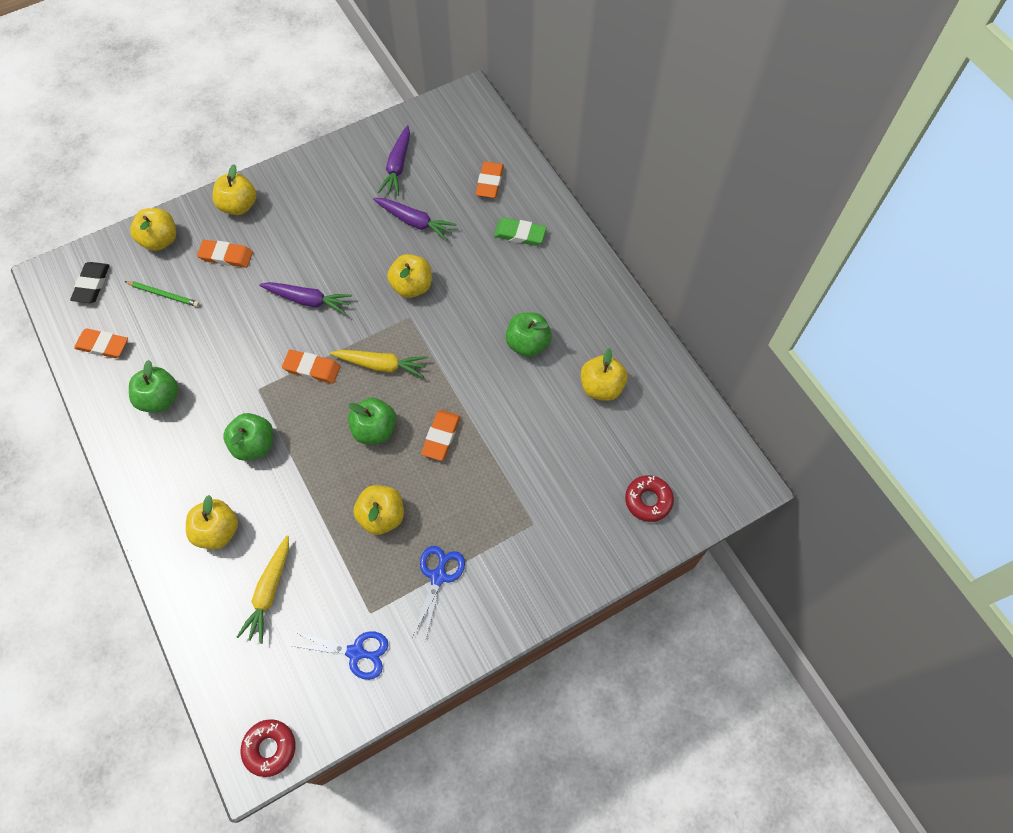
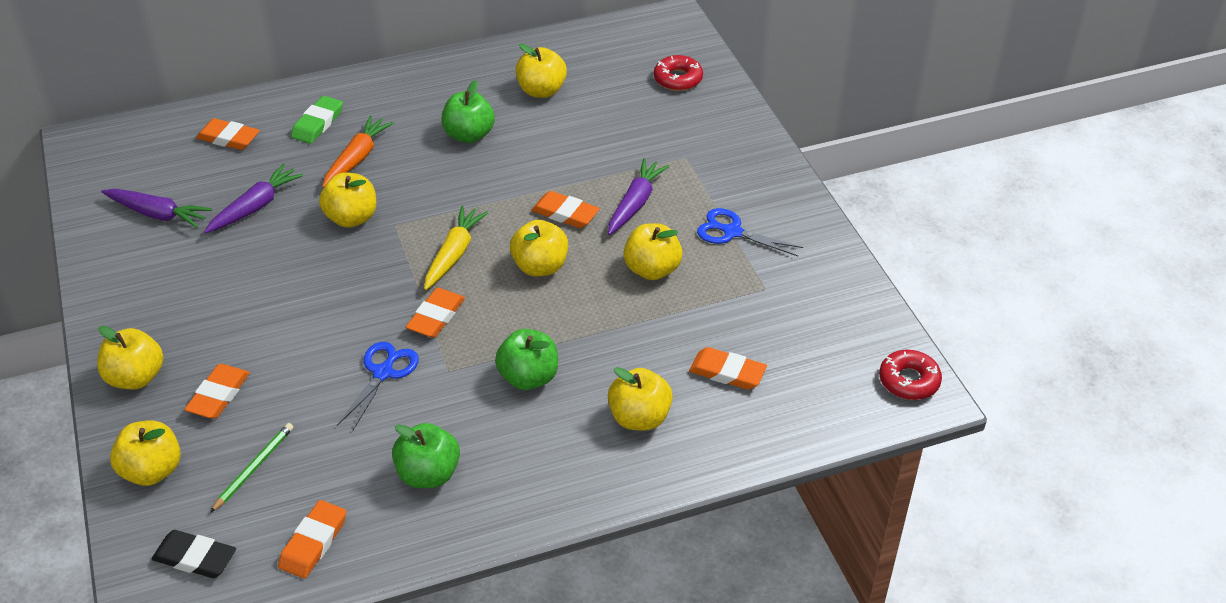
camera: 80 degrees left, 20 degrees down
(269, 592) = (727, 372): yellow carrot -> orange eraser
(308, 300) = (330, 314): purple carrot -> purple carrot (635, 203)
(356, 652) = (808, 303): blue scissors -> blue scissors (383, 372)
(375, 430) = (540, 266): green apple -> yellow apple
(482, 272) = (357, 158): none -> orange carrot

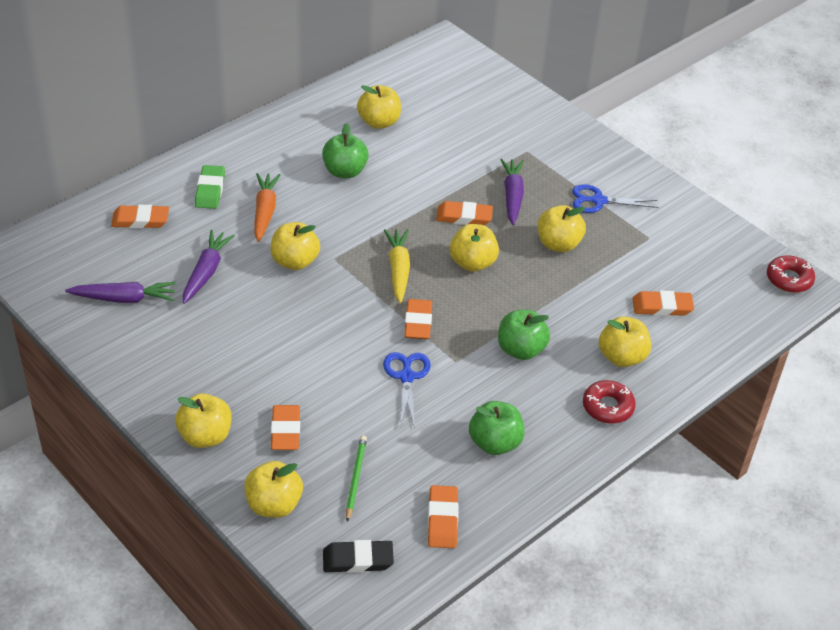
camera: 25 degrees left, 0 degrees up
(678, 79) = (480, 90): red donut -> red donut (608, 407)

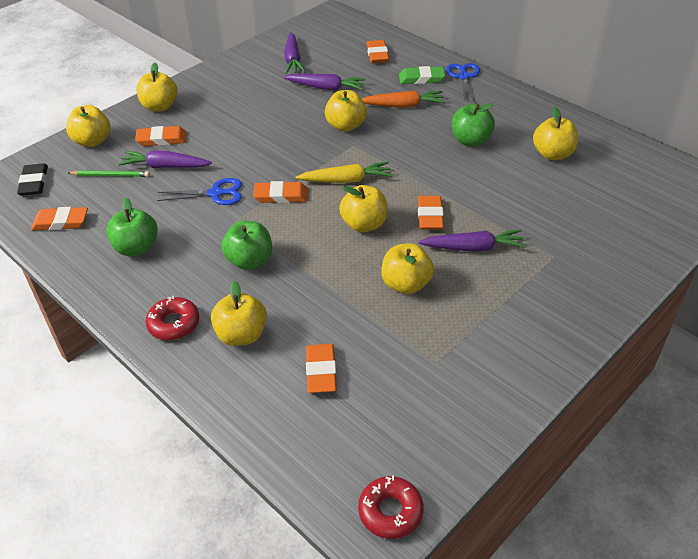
camera: 90 degrees right, 0 degrees up
(346, 424) = (165, 167): none -> purple carrot
(598, 201) = (488, 316): blue scissors -> blue scissors (463, 77)

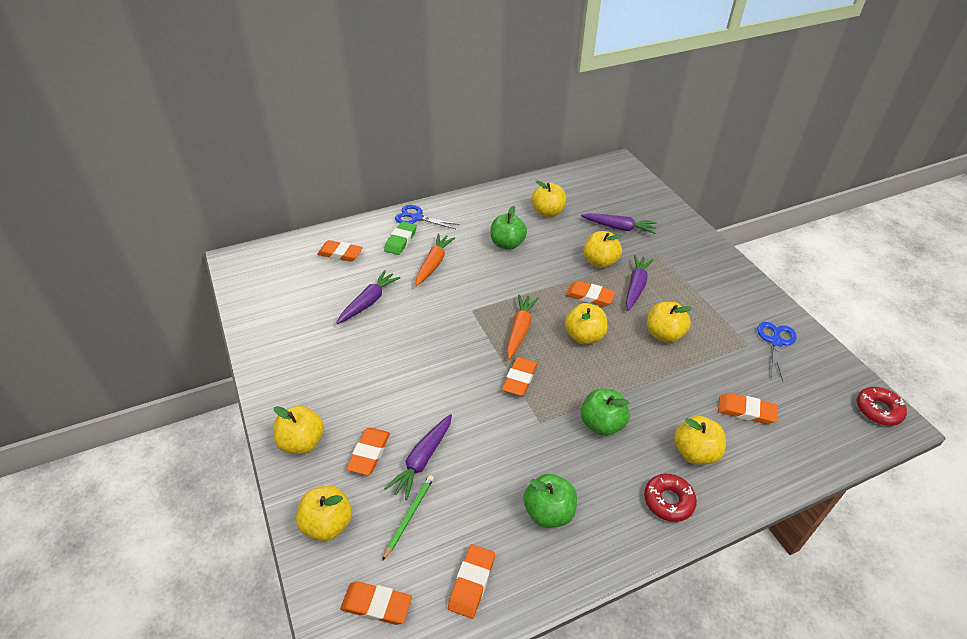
camera: 70 degrees left, 0 degrees up
(34, 182) = (376, 605): black eraser -> orange eraser
(216, 193) = (492, 426): blue scissors -> blue scissors (776, 342)
(293, 59) = (298, 311): purple carrot -> purple carrot (618, 227)
(346, 126) = (440, 307): yellow apple -> yellow apple (600, 262)
(346, 180) = (520, 330): yellow carrot -> orange carrot

